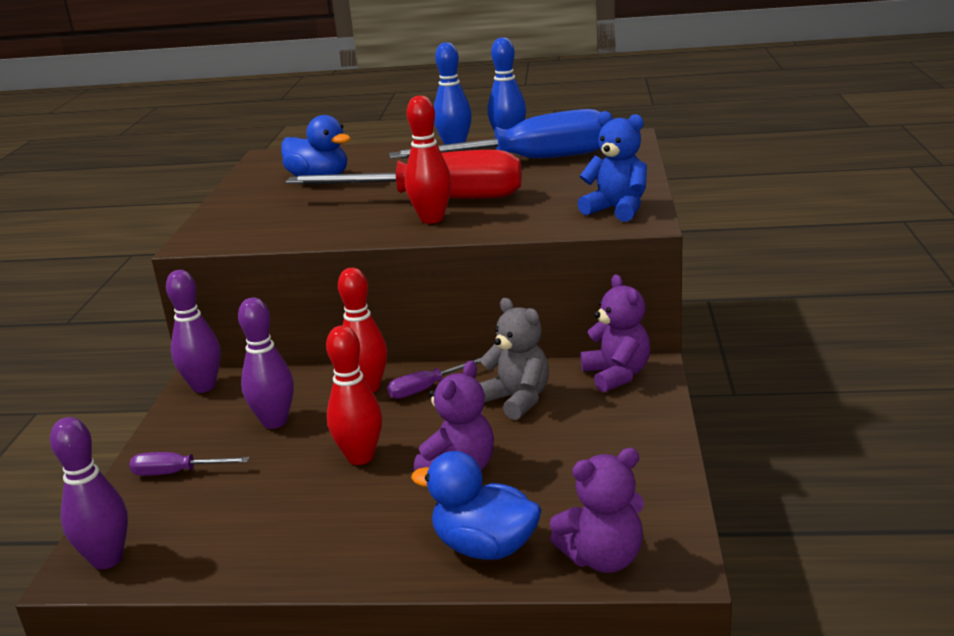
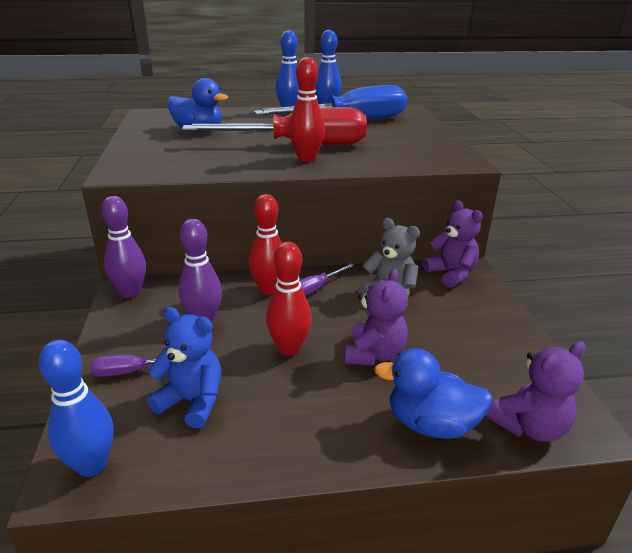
camera: 15 degrees left, 5 degrees up
(107, 559) = (91, 465): purple bowling pin -> blue bowling pin
(617, 210) = (441, 154): blue teddy bear -> blue teddy bear (192, 401)

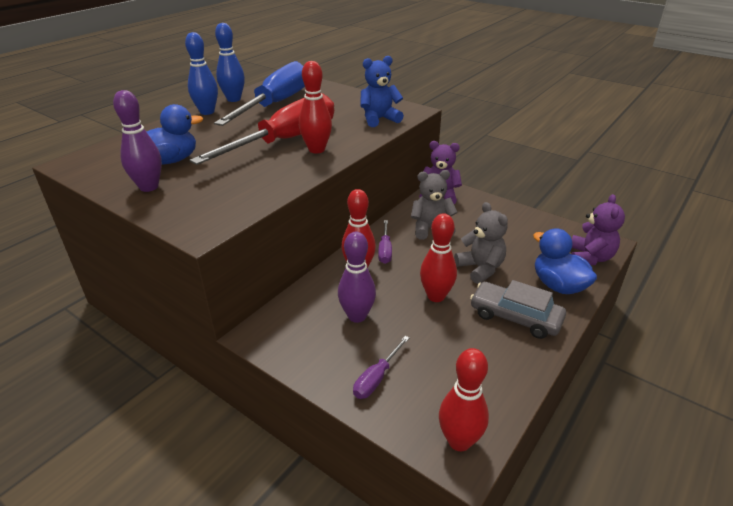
camera: 45 degrees left, 5 degrees up
(91, 465) = (459, 441): blue bowling pin -> red bowling pin
(131, 293) = (267, 334): purple bowling pin -> purple bowling pin (149, 187)
(192, 401) = (443, 364): blue teddy bear -> blue teddy bear (379, 119)
(326, 416) = (515, 317): none -> grey car
(374, 354) = (480, 268): purple teddy bear -> grey teddy bear
(431, 424) = (558, 285): blue duck -> blue duck turned 90 degrees clockwise

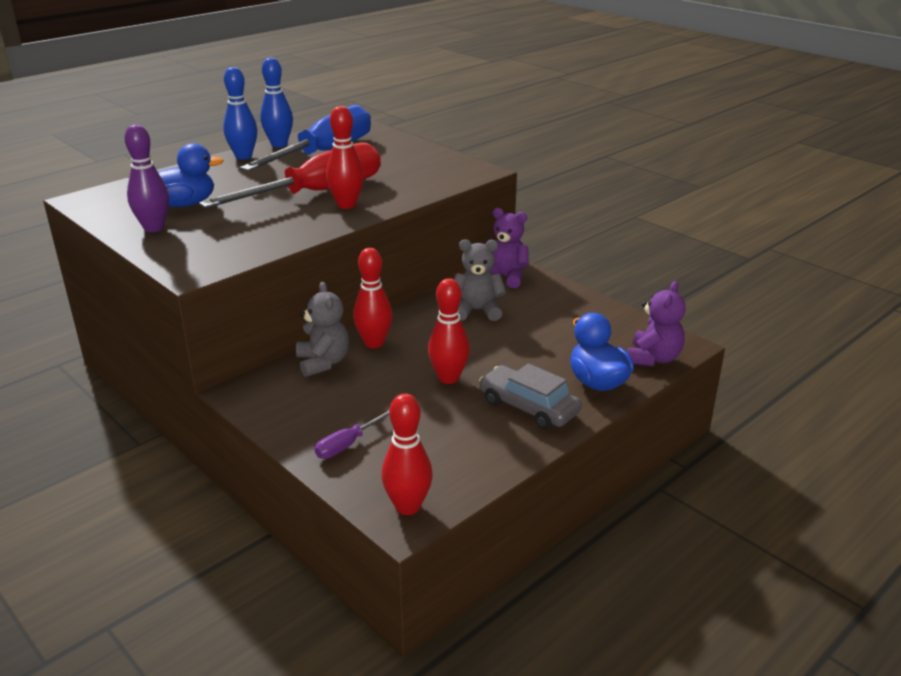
camera: 10 degrees right, 5 degrees down
(357, 316) = (352, 387): purple bowling pin -> none
(379, 119) = (435, 178): blue teddy bear -> none
(385, 250) = (412, 327): purple screwdriver -> none
(480, 268) = (514, 356): grey teddy bear -> grey teddy bear (323, 362)

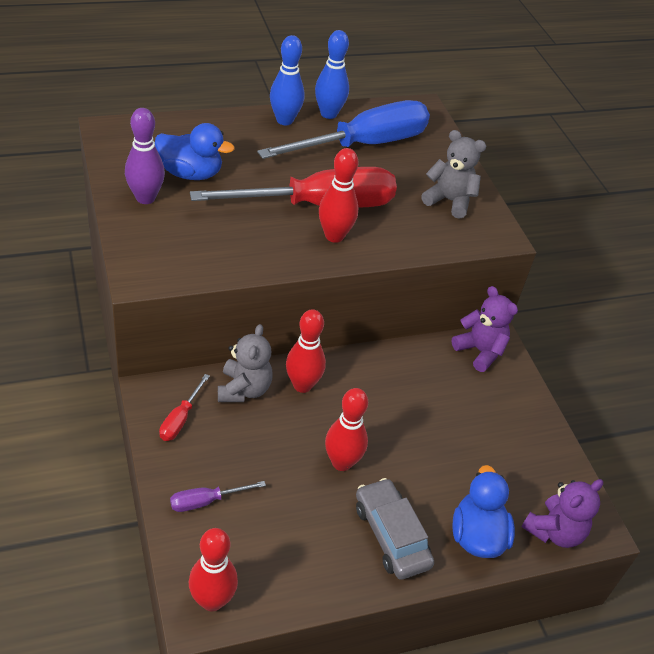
camera: 20 degrees right, 15 degrees up
(279, 400) = (180, 419): none -> red screwdriver
(477, 310) = (423, 386): grey teddy bear -> grey teddy bear (449, 201)

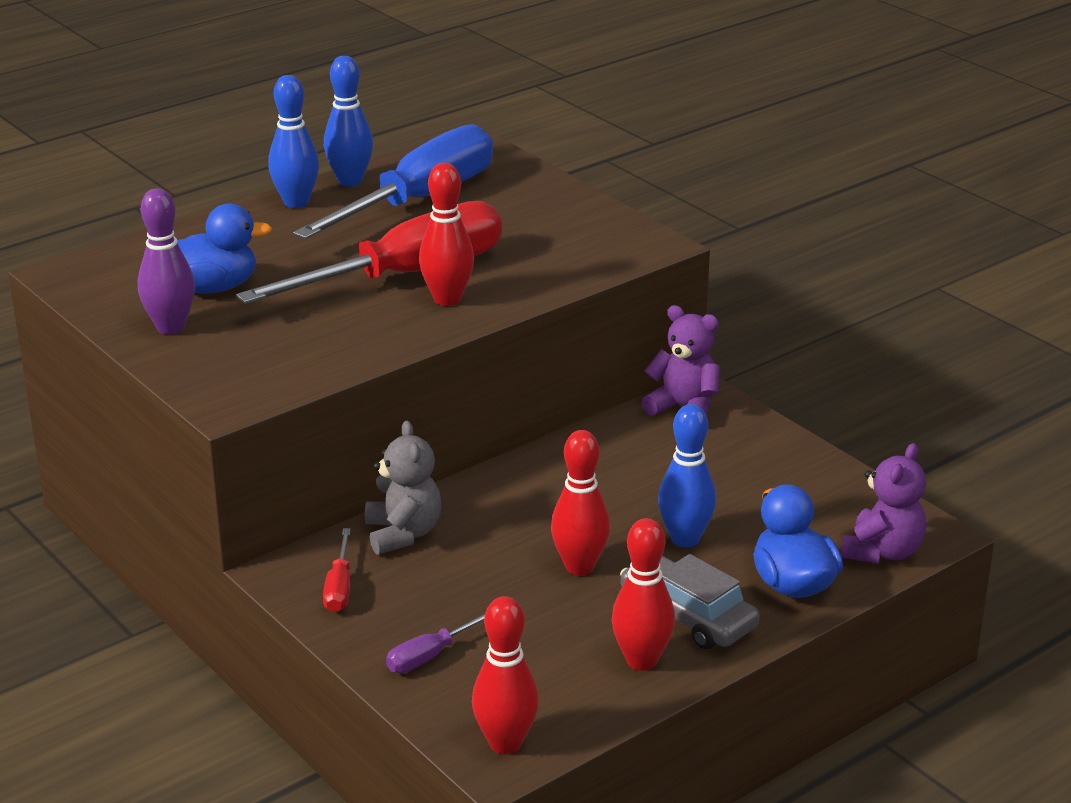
camera: 15 degrees left, 15 degrees down
(302, 385) = (477, 507): red bowling pin -> red bowling pin (641, 661)
(423, 466) = (685, 539): none -> blue bowling pin
(449, 201) = (569, 227): grey teddy bear -> none

